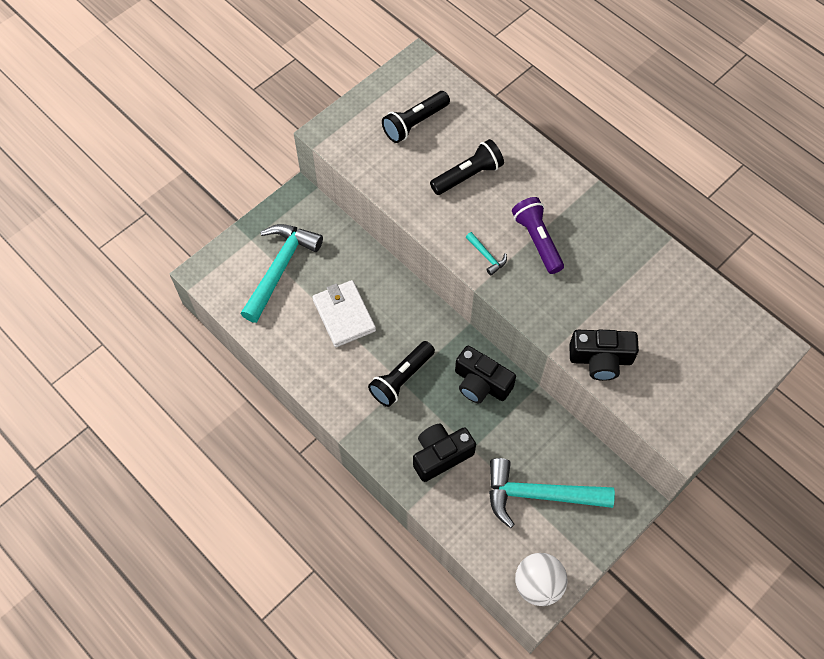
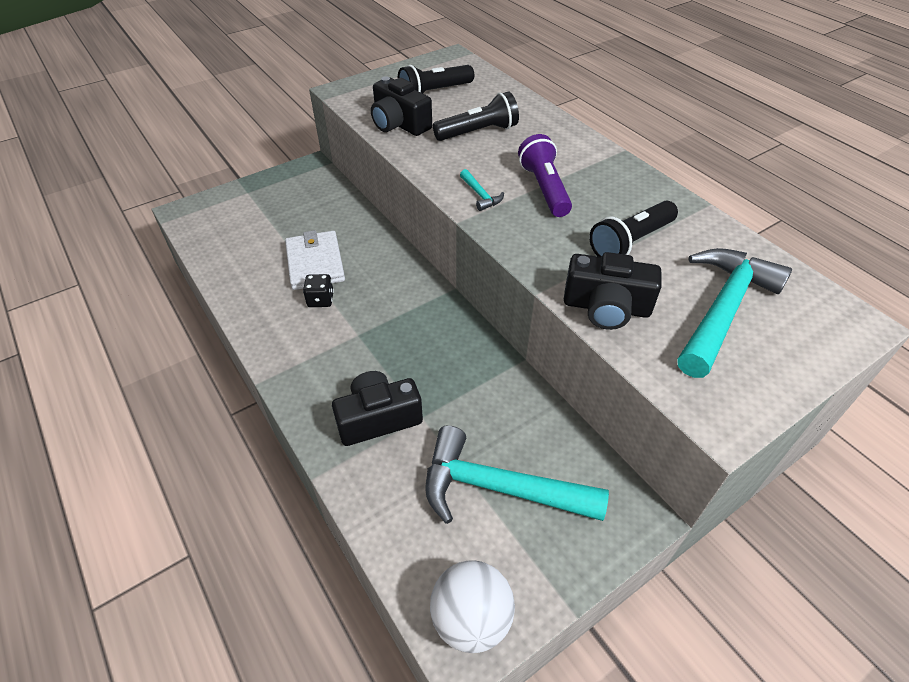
camera: 10 degrees right, 15 degrees down
(280, 268) = (265, 217): turquoise hammer -> turquoise hammer (723, 309)
(362, 353) = (320, 300): none -> black dice
(401, 379) = (357, 330): black flashlight -> black flashlight (630, 242)
(481, 383) = (453, 347): black camera -> black camera (399, 124)

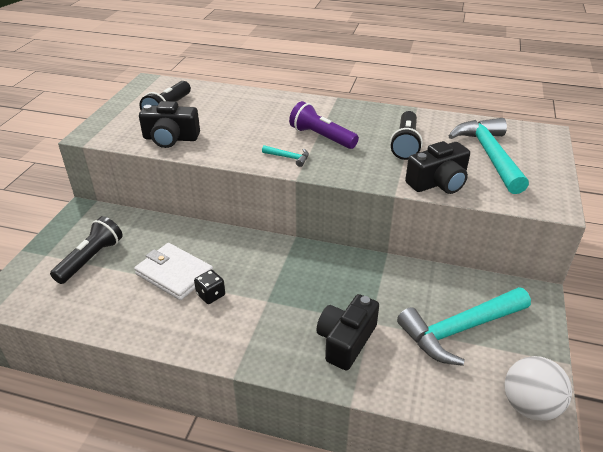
camera: 40 degrees left, 10 degrees down
(478, 132) = (235, 122): black flashlight -> black flashlight (91, 259)

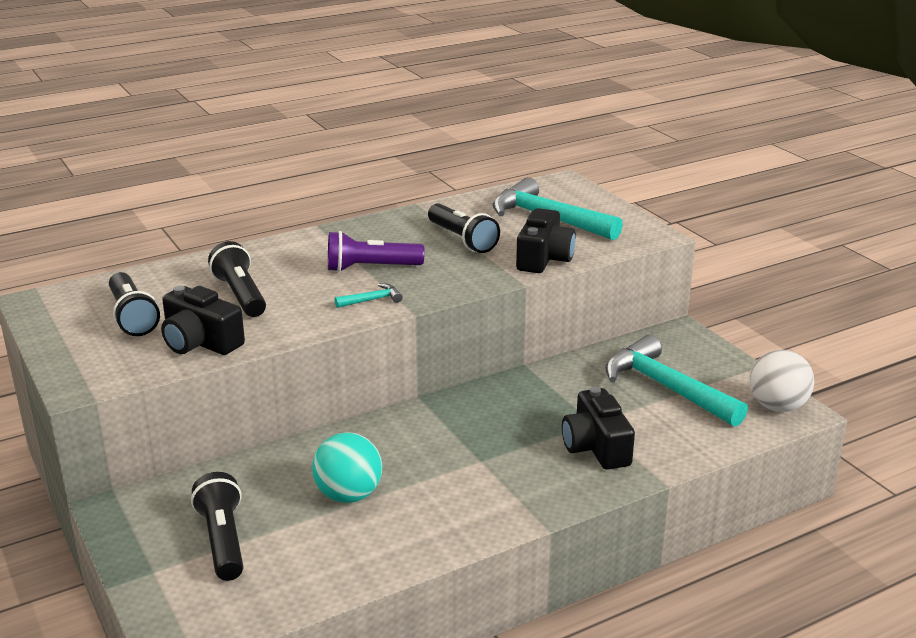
camera: 45 degrees left, 10 degrees down
(170, 138) = (200, 342): black camera -> black camera turned 75 degrees clockwise
(174, 273) = (348, 495): white wallet -> turquoise ball
(211, 295) = (419, 488): black dice -> none
(231, 121) = (240, 295): none -> black flashlight
(459, 330) = (665, 387): turquoise hammer -> turquoise hammer turned 120 degrees clockwise

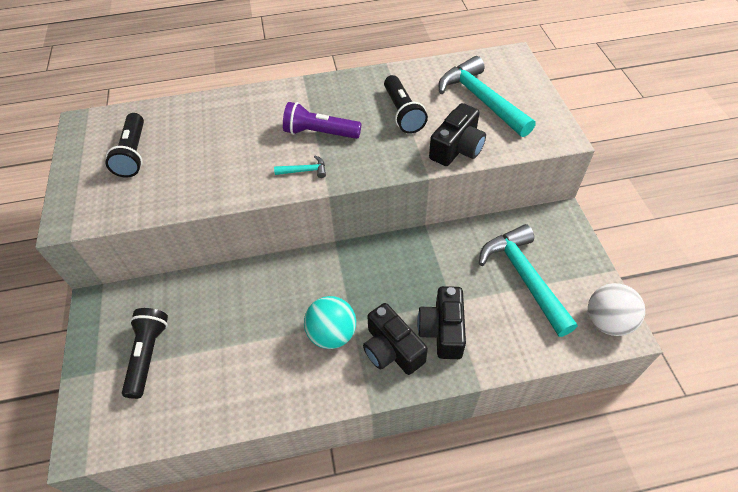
camera: 20 degrees right, 25 degrees up
(200, 342) = (165, 192): black camera -> black camera (392, 349)
(240, 295) = (215, 145): black flashlight -> none
(348, 495) = (246, 333): turquoise ball -> turquoise ball (332, 334)

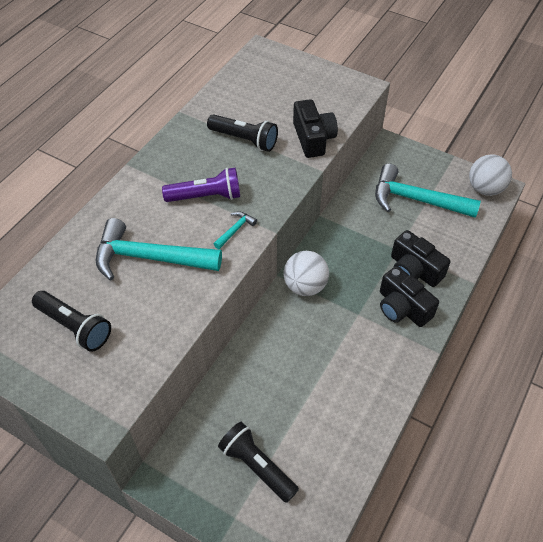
camera: 50 degrees left, 0 degrees up
(319, 133) = (206, 196): purple flashlight -> purple flashlight turned 150 degrees counterclockwise
(332, 334) = (357, 332): turquoise ball -> none
(343, 266) = (305, 286): none -> white ball
(392, 349) = (402, 307): black camera -> black camera turned 45 degrees clockwise
(481, 99) = (283, 95): turquoise hammer -> turquoise hammer (149, 258)

